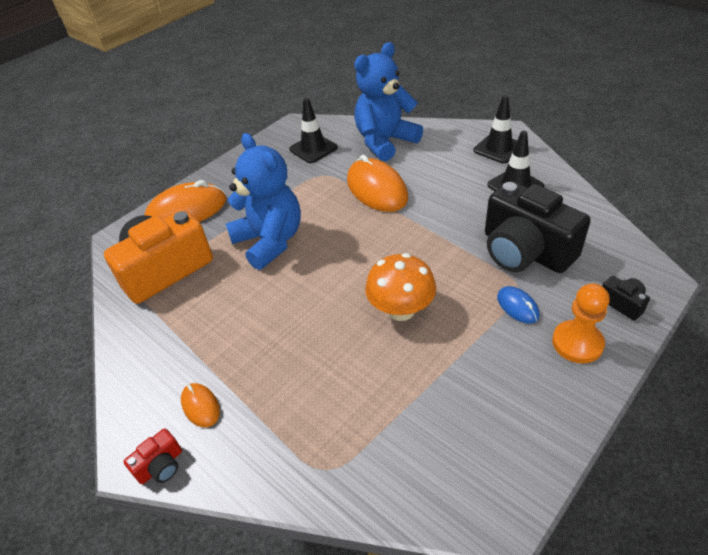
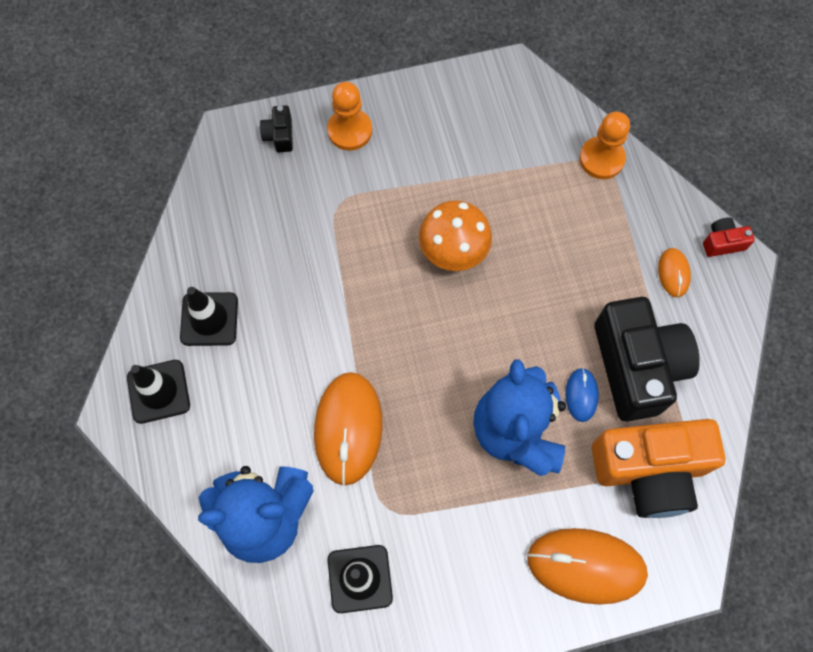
camera: 150 degrees left, 25 degrees up
(330, 473) = (601, 159): none -> orange pawn
(517, 306) = (358, 188): blue mouse -> blue mouse (581, 395)
(525, 251) = (292, 235): black camera -> black camera (637, 366)

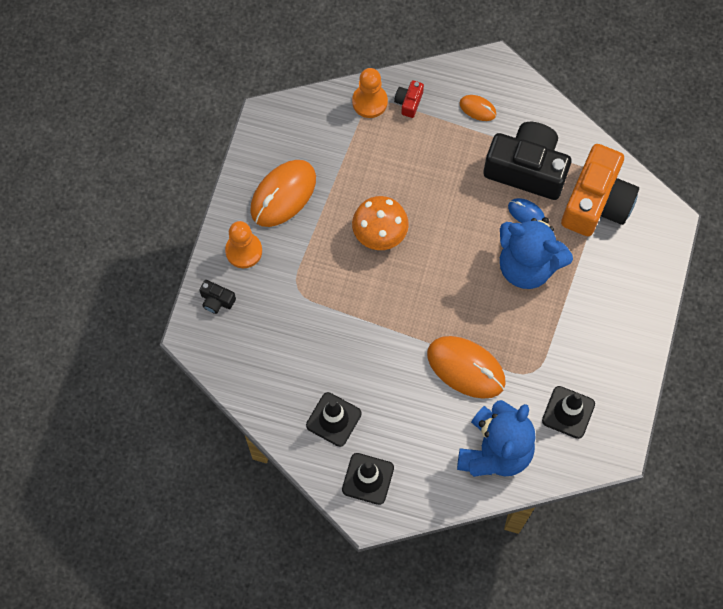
camera: 60 degrees left, 0 degrees up
(586, 566) = (633, 274): orange mouse -> orange mouse (283, 194)
(722, 242) = (474, 66): red camera -> red camera (409, 102)

